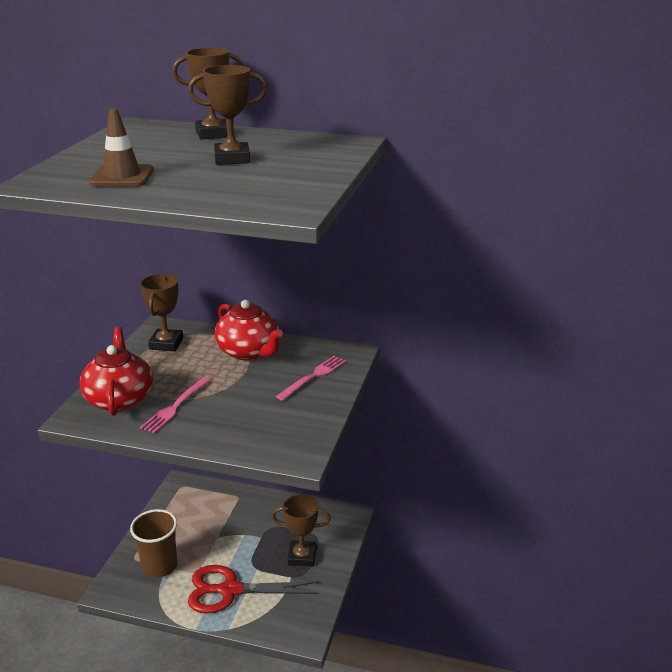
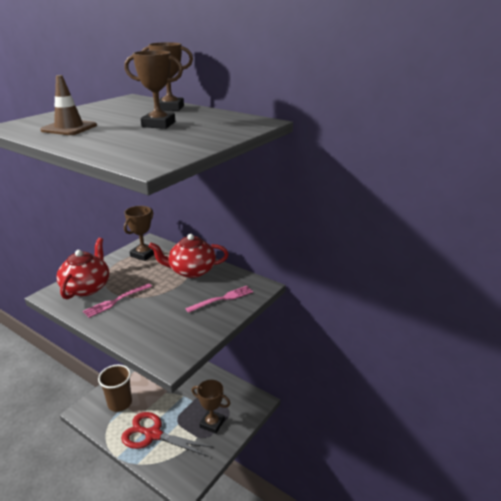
camera: 20 degrees right, 0 degrees up
(249, 352) = (191, 271): red teapot -> red teapot turned 105 degrees clockwise

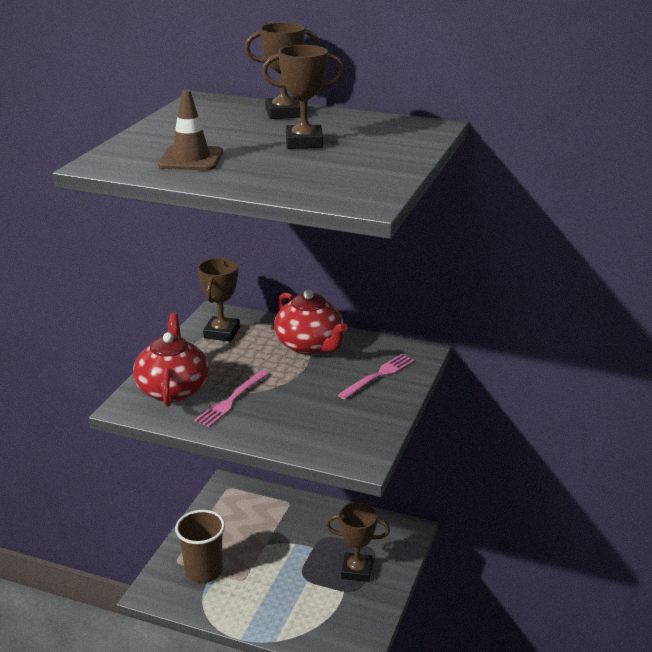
camera: 15 degrees left, 0 degrees up
(153, 434) = (278, 601): red scissors -> none
(191, 271) = (310, 345): red teapot -> red teapot turned 105 degrees counterclockwise

